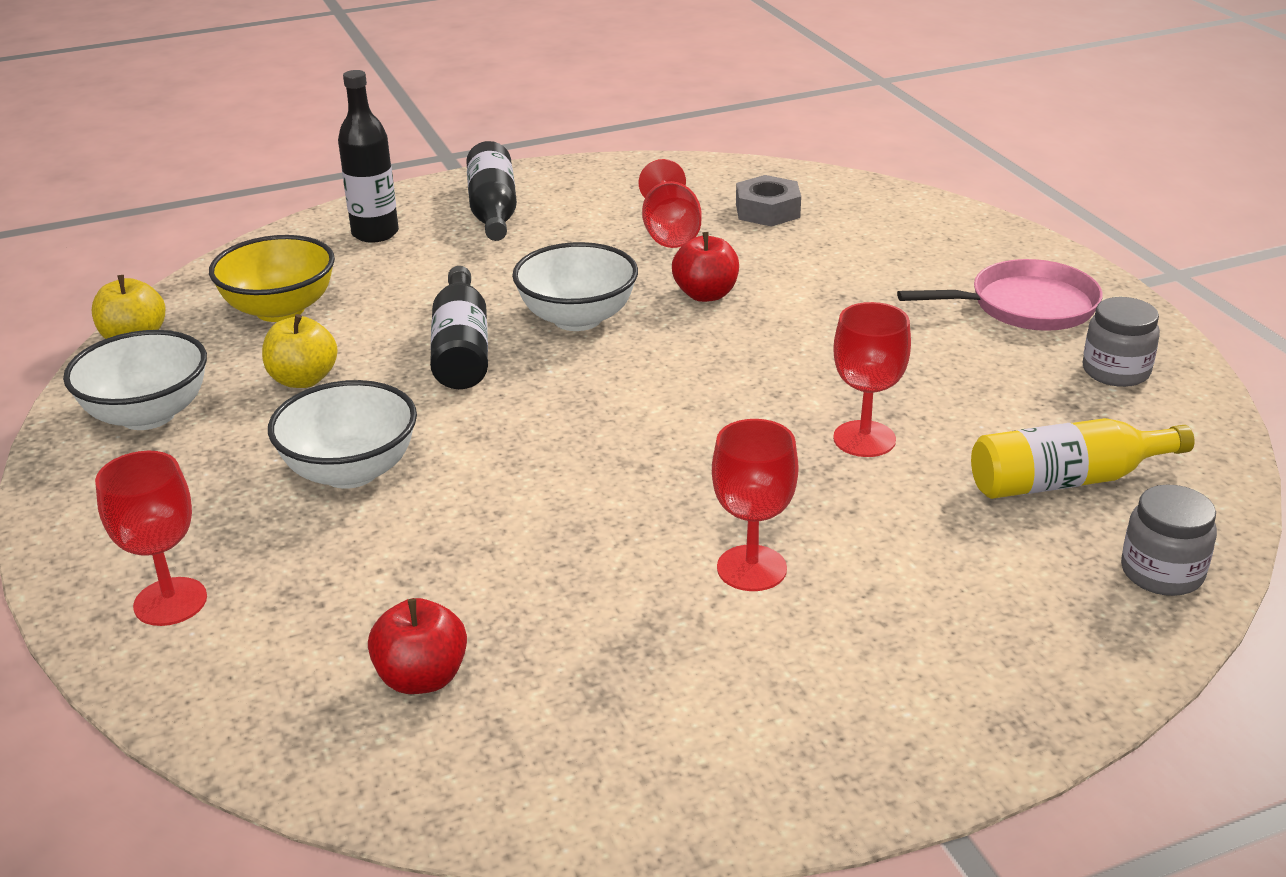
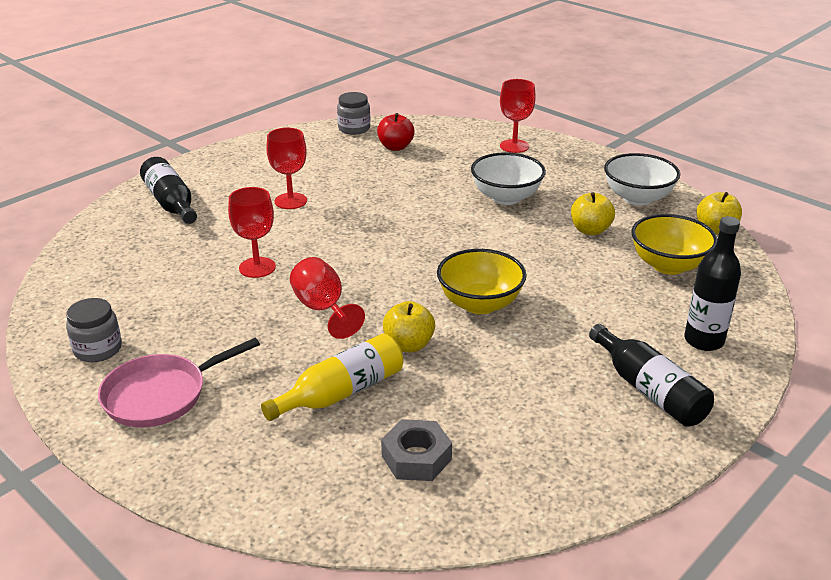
camera: 155 degrees right, 0 degrees up
(462, 349) = (528, 267): black bottle -> black bottle (171, 203)
(577, 318) = (480, 304): white bowl -> yellow bowl
(670, 232) = (482, 403): red goblet -> red goblet (323, 309)
(706, 295) = (408, 345): red apple -> yellow apple
(1067, 481) = (139, 270): yellow bottle -> yellow bottle (341, 392)
(1162, 572) = (97, 237): grey jar -> grey jar (354, 128)

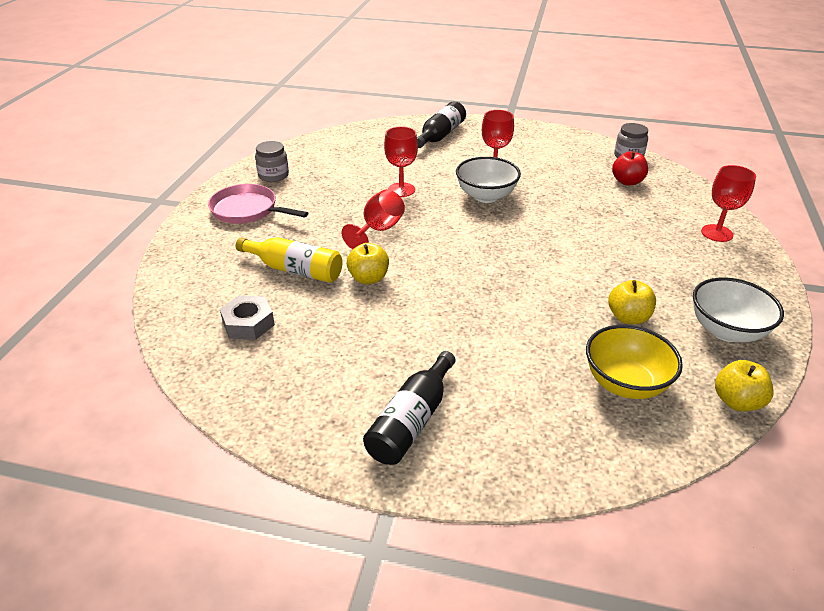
camera: 60 degrees right, 5 degrees up
(480, 304) = (450, 293): yellow bowl -> none
(506, 197) = (622, 256): white bowl -> white bowl (486, 196)
(704, 340) = (519, 439): black bottle -> none

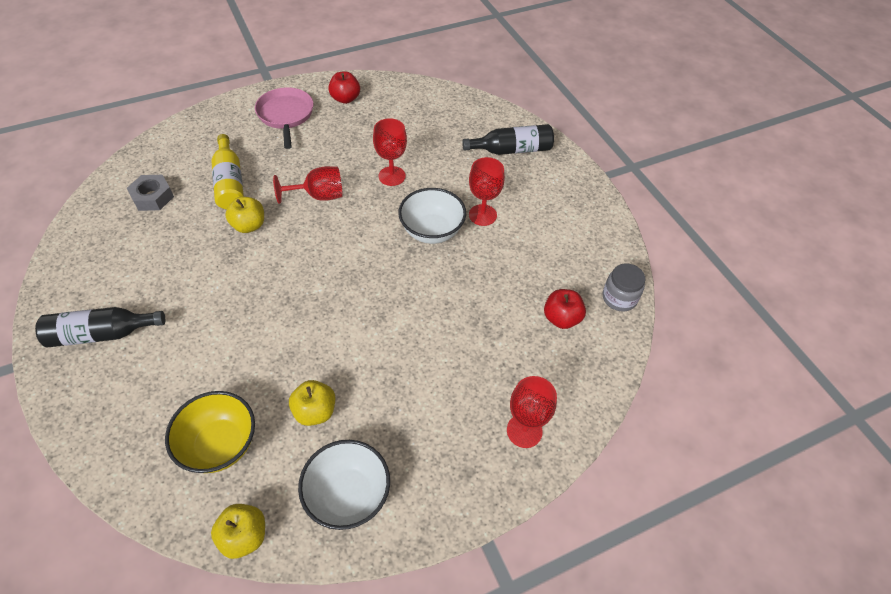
camera: 50 degrees right, 15 degrees up
(273, 175) = (345, 99): grey jar -> red apple

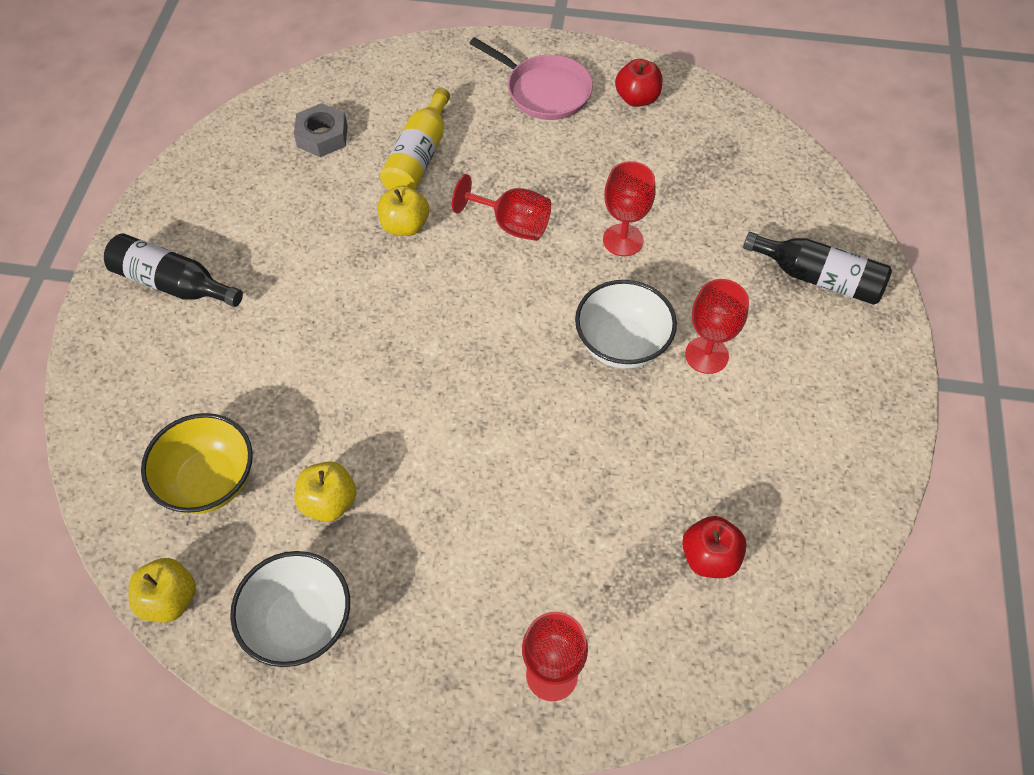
camera: 35 degrees right, 5 degrees up
(286, 115) = (544, 91): pink pan -> pink pan turned 105 degrees clockwise
(619, 298) = (814, 575): grey jar -> none

